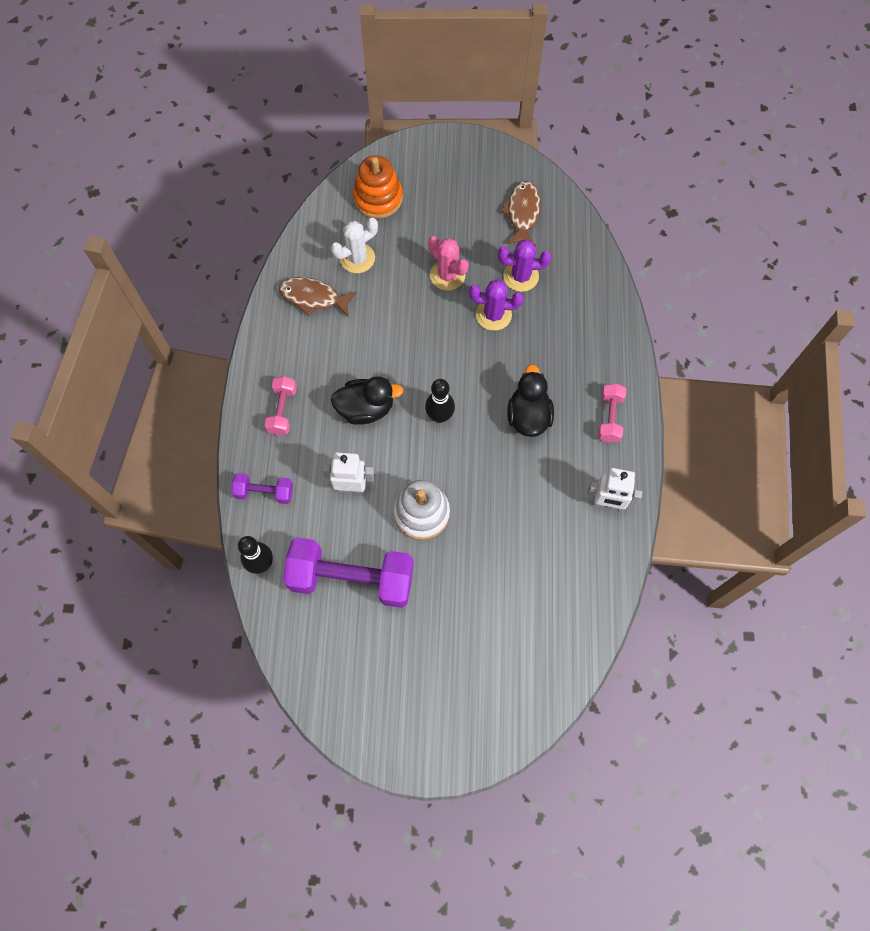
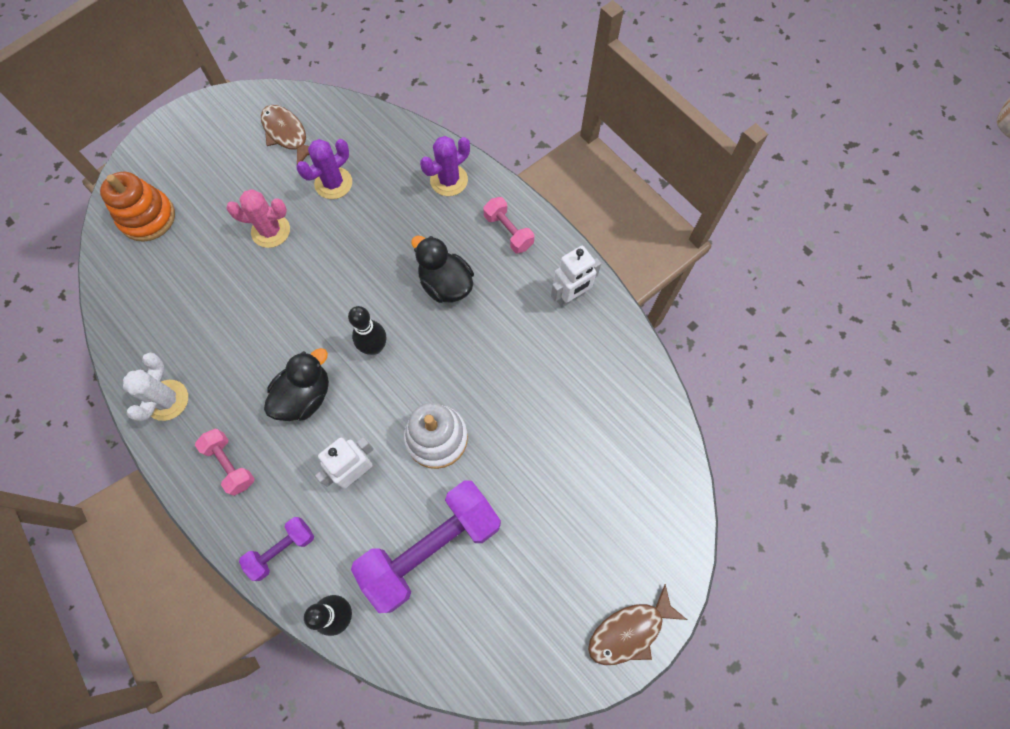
camera: 45 degrees left, 0 degrees up
(313, 297) = (166, 345): brown fish -> brown fish (629, 631)
(357, 258) = (176, 280): white cactus -> white cactus (167, 400)
(493, 315) = (340, 230): purple cactus -> purple cactus (449, 180)

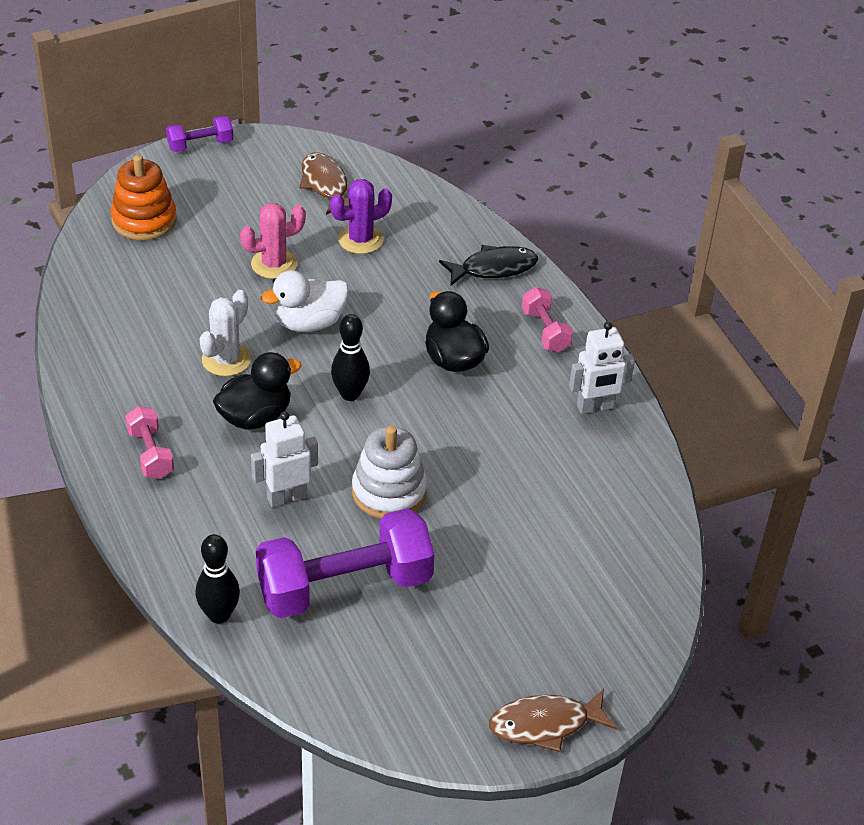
camera: 15 degrees right, 25 degrees down
(167, 400) = (104, 381): white cactus -> white cactus (226, 360)
(271, 231) = (274, 264): pink cactus -> pink cactus turned 45 degrees counterclockwise
(282, 549) = (178, 542): purple dumbbell -> purple dumbbell (200, 145)
(318, 284) = (309, 323): none -> white duck
(449, 180) = (494, 268): purple cactus -> black fish

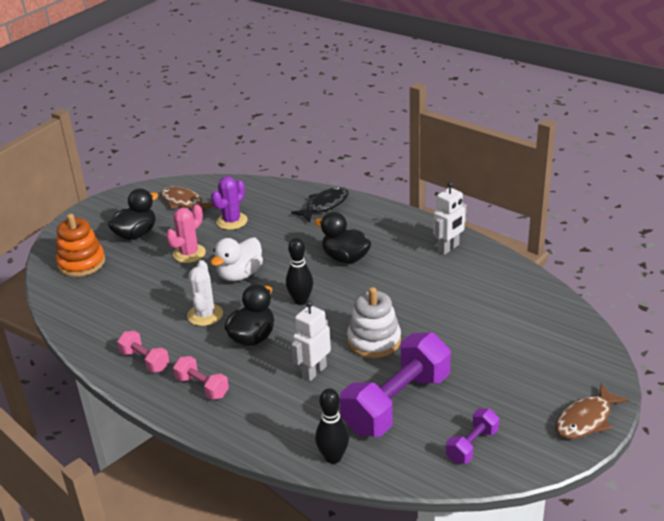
camera: 25 degrees left, 10 degrees down
(200, 145) = (84, 211): purple dumbbell -> purple dumbbell (472, 445)
(234, 207) = (136, 234): none -> black duck
(545, 331) = (383, 223): pink dumbbell -> pink dumbbell (145, 360)

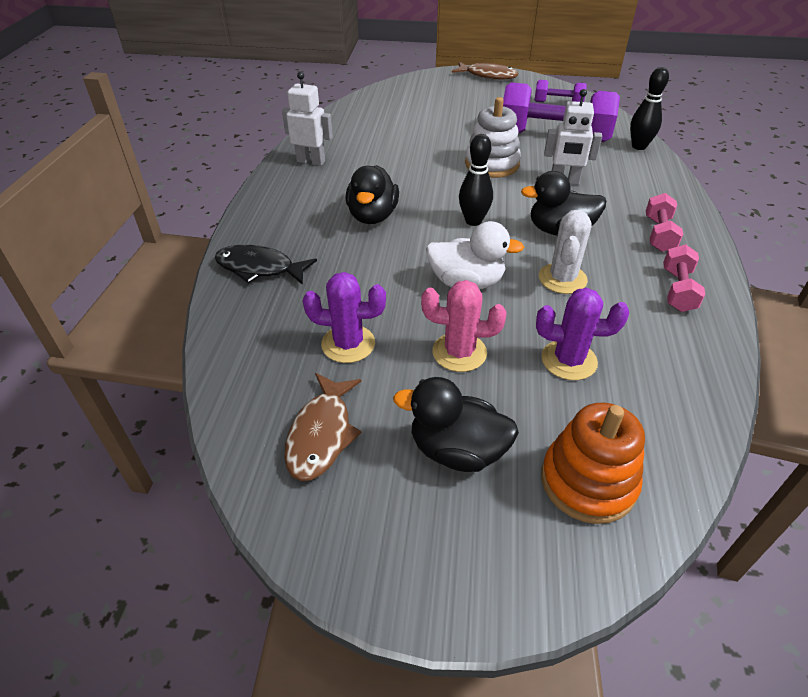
camera: 120 degrees left, 10 degrees up
(145, 287) = (569, 360): none -> purple cactus
(205, 315) = (562, 279): white cactus -> white cactus turned 45 degrees counterclockwise

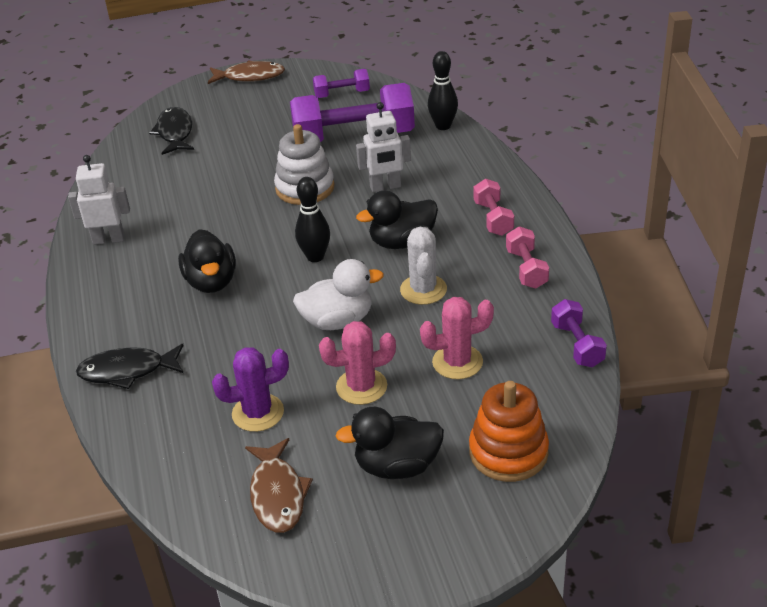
camera: 20 degrees left, 5 degrees down
(408, 100) = (175, 132): none -> black fish
(569, 360) = (457, 362): purple cactus -> pink cactus
(710, 385) = (577, 345): none -> purple dumbbell

